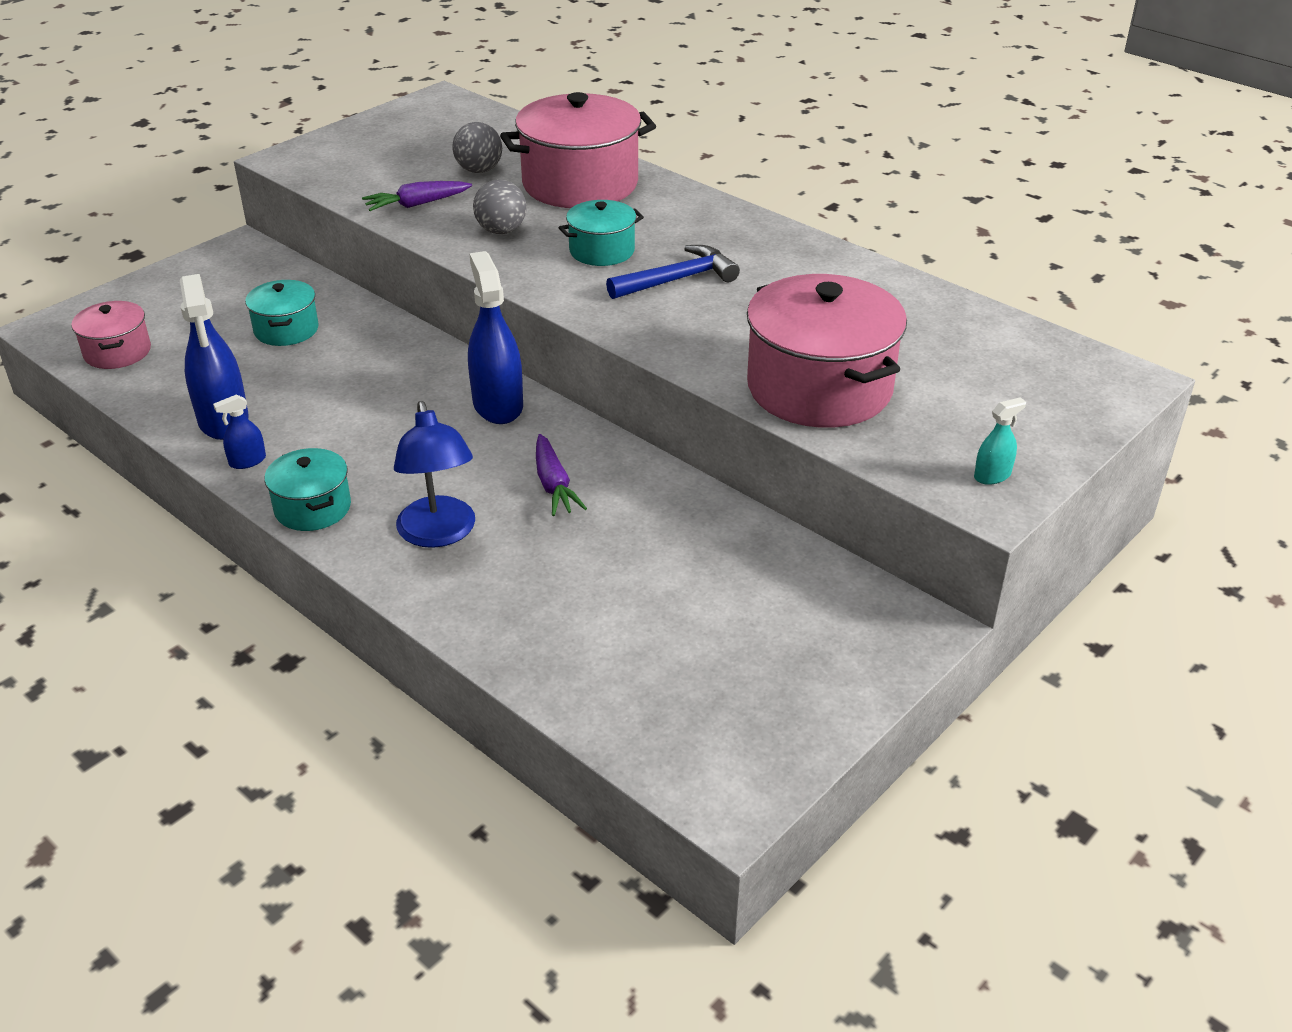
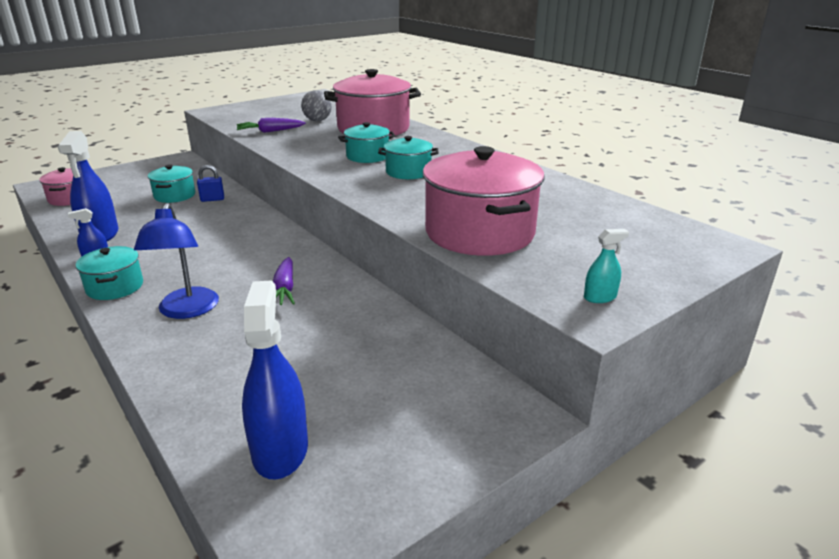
camera: 10 degrees right, 10 degrees down
(353, 332) = (212, 199): none -> blue padlock
(498, 405) = (275, 241): blue spray bottle -> blue spray bottle (280, 450)
(501, 231) = (311, 144): grey ball -> none
(677, 280) = (408, 172): blue hammer -> turquoise pot

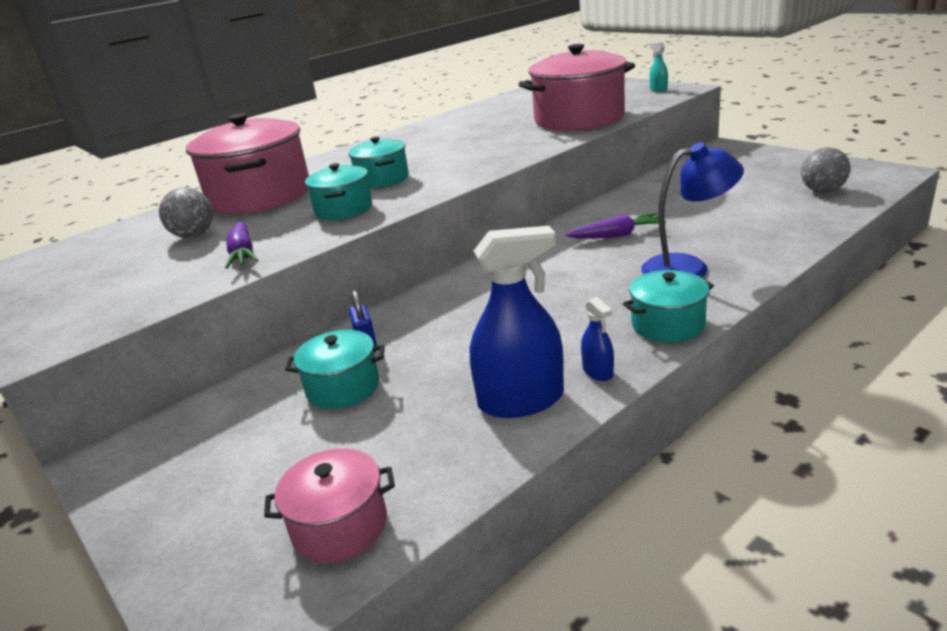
camera: 90 degrees left, 0 degrees up
(280, 450) = (822, 191): blue spray bottle -> grey ball
(408, 172) = (437, 156): turquoise pot -> turquoise pot (343, 209)

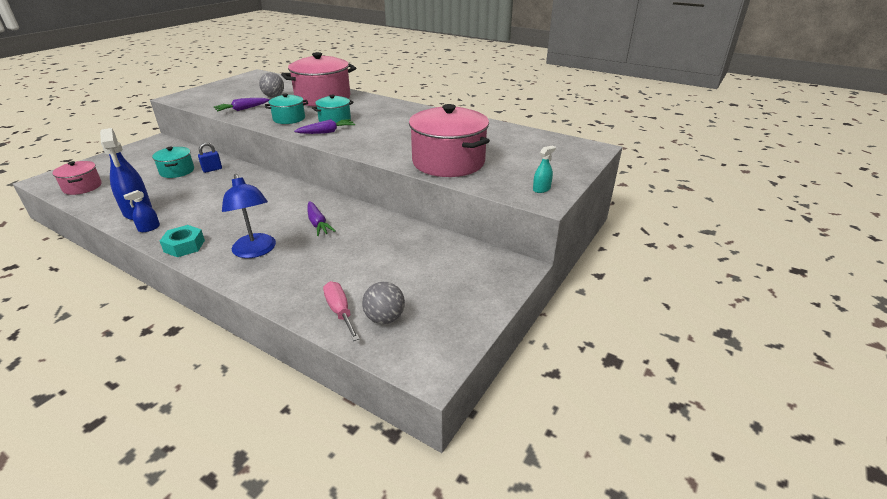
camera: 70 degrees right, 5 degrees up
(432, 179) = (327, 132): none -> purple carrot
(667, 325) = (184, 246): turquoise pot -> turquoise nut
(816, 210) = (340, 311): none -> pink screwdriver

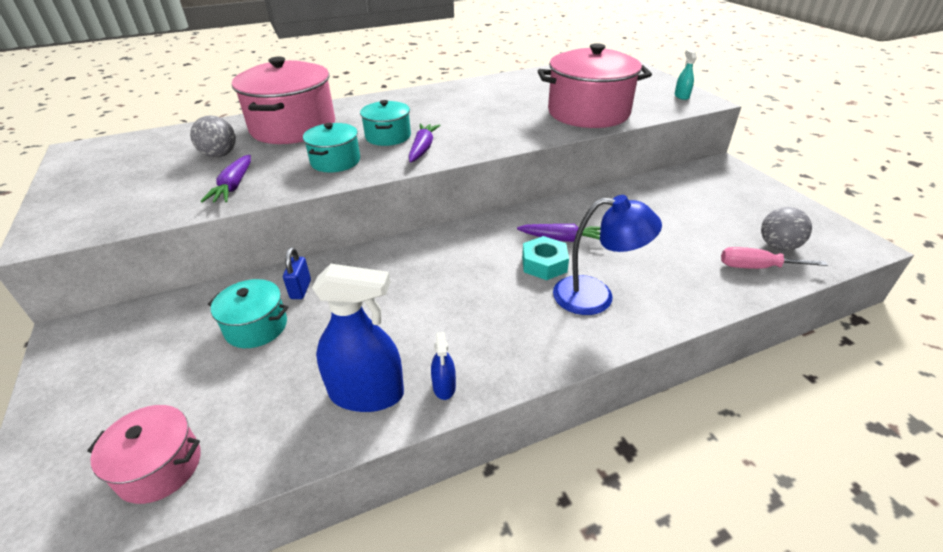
camera: 55 degrees left, 5 degrees up
(184, 246) = (534, 356): turquoise nut -> turquoise nut (544, 264)

